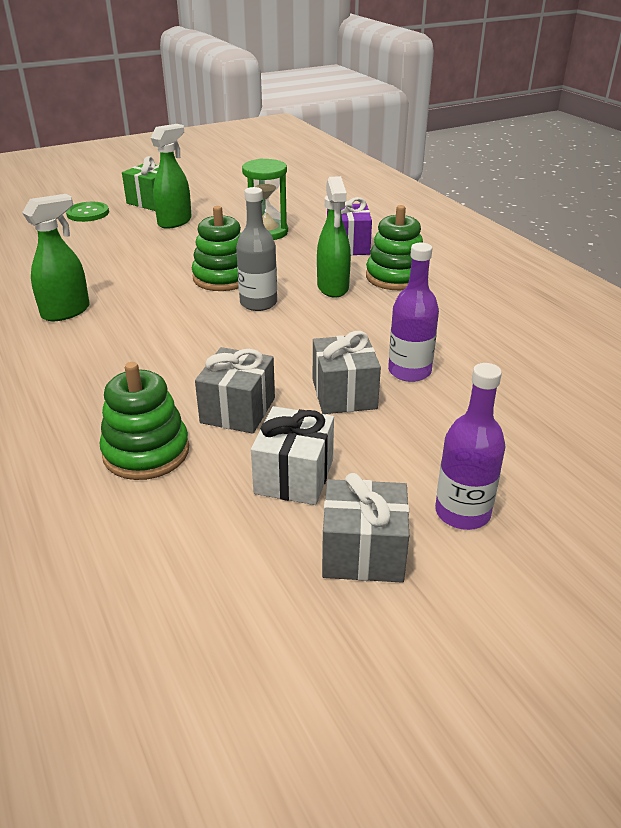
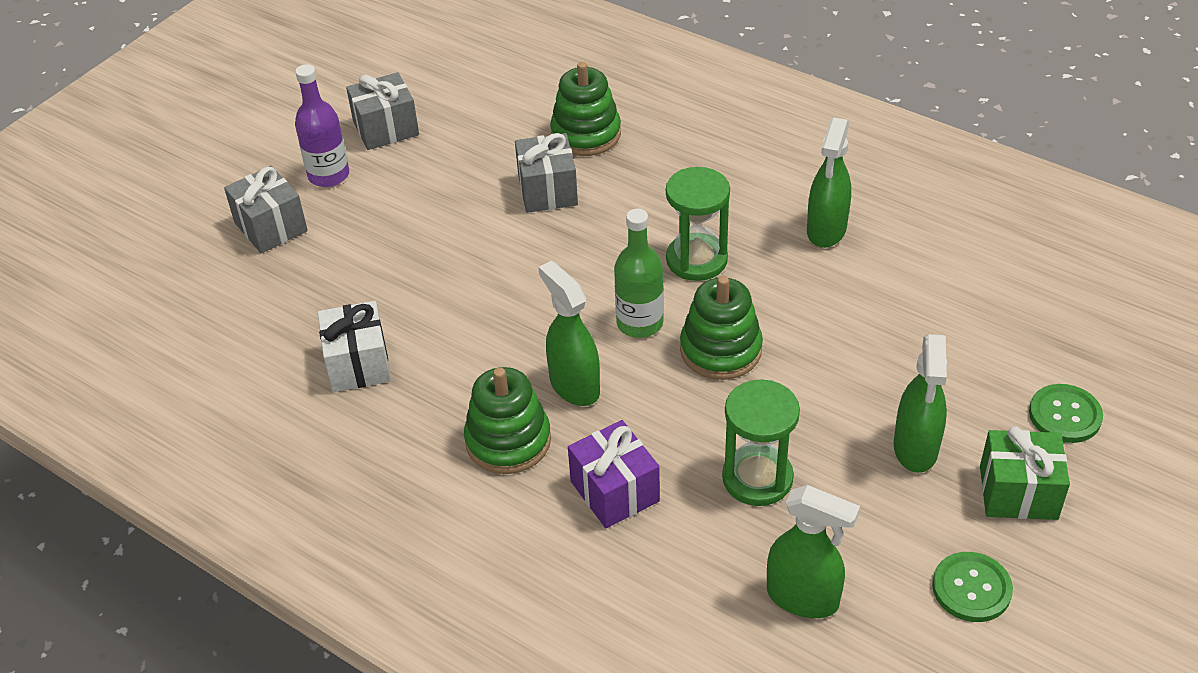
camera: 155 degrees right, 10 degrees up
(177, 323) = (696, 260): none -> green hourglass
(216, 188) = (971, 588): none -> green button
(258, 303) = (639, 323): grey bottle -> green bottle
(290, 201) = (803, 598): none -> green spray bottle
(294, 476) = (462, 157): white gift -> white gift (358, 364)
(344, 394) = (468, 239): grey gift -> grey gift (271, 227)
(409, 371) = (420, 288): purple bottle -> none

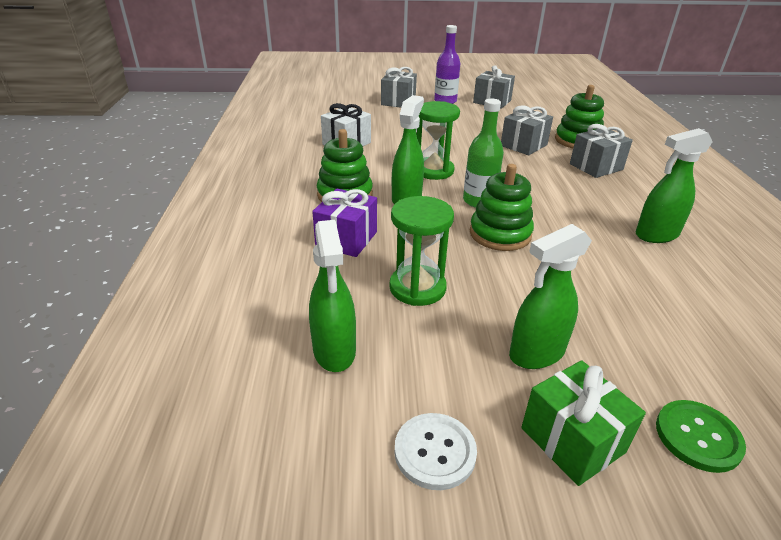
camera: 50 degrees right, 10 degrees down
(661, 168) = (596, 167): none -> grey gift
(696, 260) = (552, 201): green hourglass -> green hourglass (433, 170)
(971, 588) = (435, 452): green button -> white button

